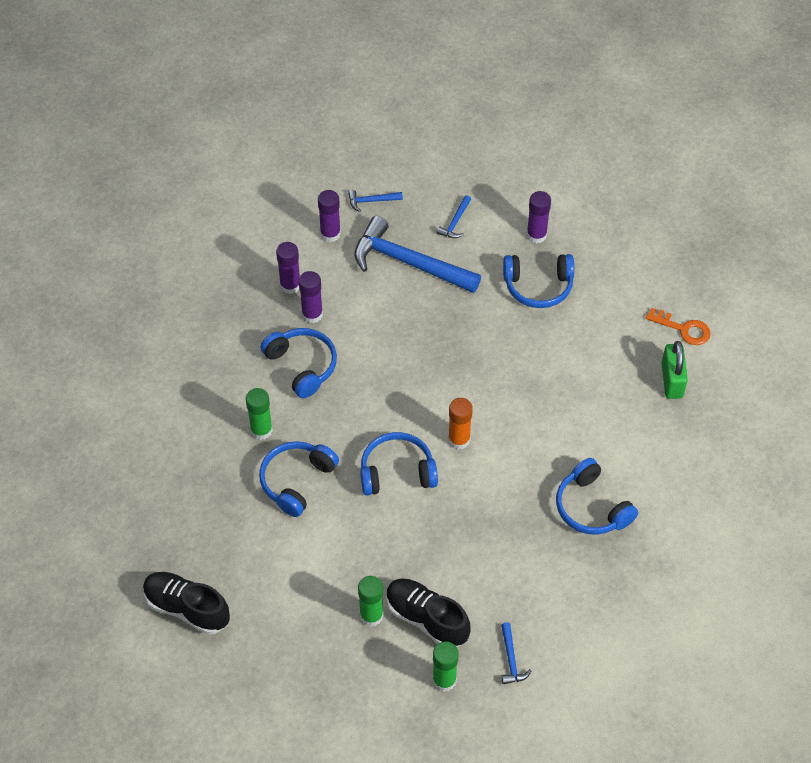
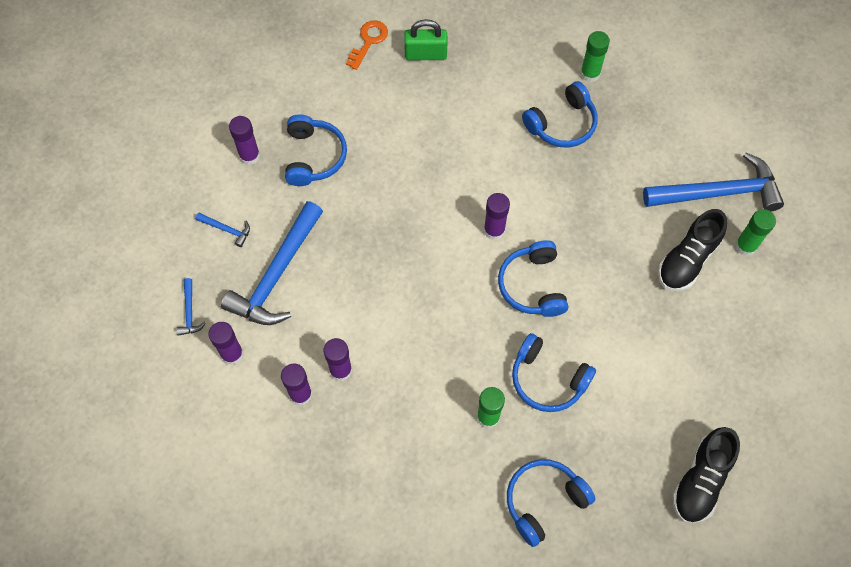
camera: 90 degrees left, 10 degrees up
(302, 366) = (407, 378): blue headphones -> blue headphones (544, 501)
(371, 615) = (689, 307): green glue stick -> green glue stick (590, 74)
(459, 440) = (494, 230): orange glue stick -> purple glue stick
(511, 659) = (718, 192): blue hammer -> blue hammer, size x2.38

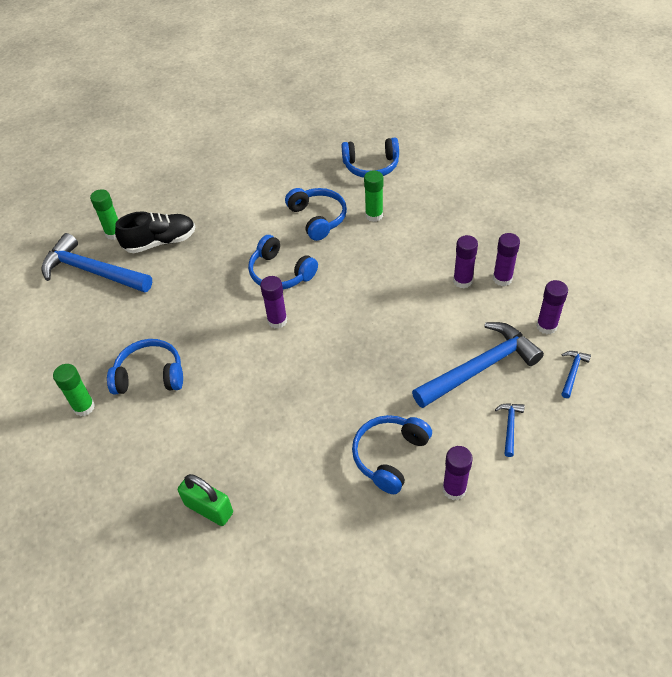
camera: 145 degrees left, 15 degrees down
(226, 229) = (509, 427): blue hammer -> blue hammer turned 45 degrees clockwise
(368, 41) = (254, 558): orange key -> none
(532, 285) = (280, 273): blue headphones -> blue headphones turned 105 degrees clockwise
(700, 480) = (271, 142): black shoe -> none

